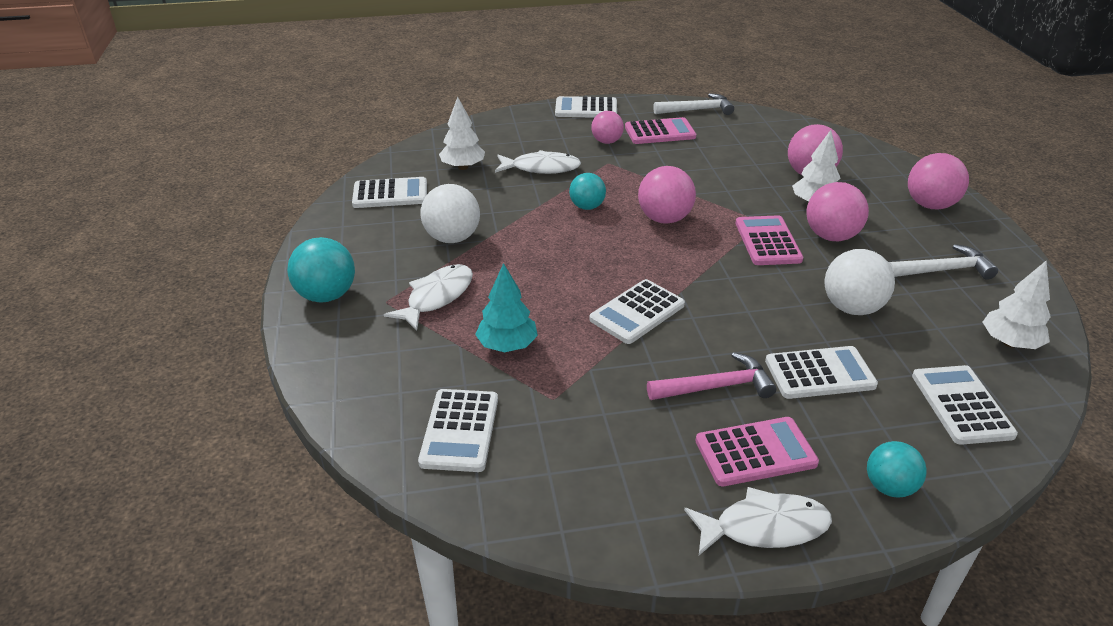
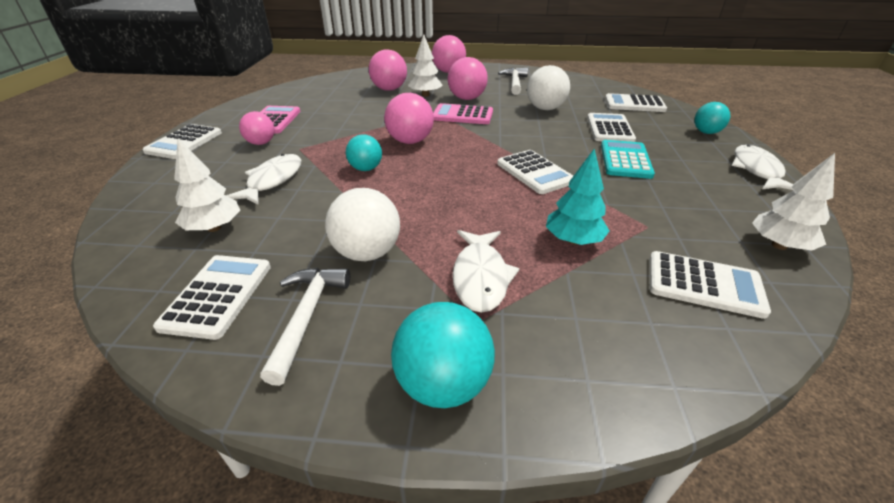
camera: 75 degrees left, 0 degrees up
(437, 297) = (480, 277): white fish -> white fish turned 135 degrees counterclockwise
(697, 110) = (256, 102): white hammer -> white hammer (307, 316)
(716, 386) = (625, 160): pink hammer -> turquoise calculator
(755, 452) = (689, 160): pink calculator -> none
(1010, 343) = (582, 85): white tree -> white tree (779, 245)

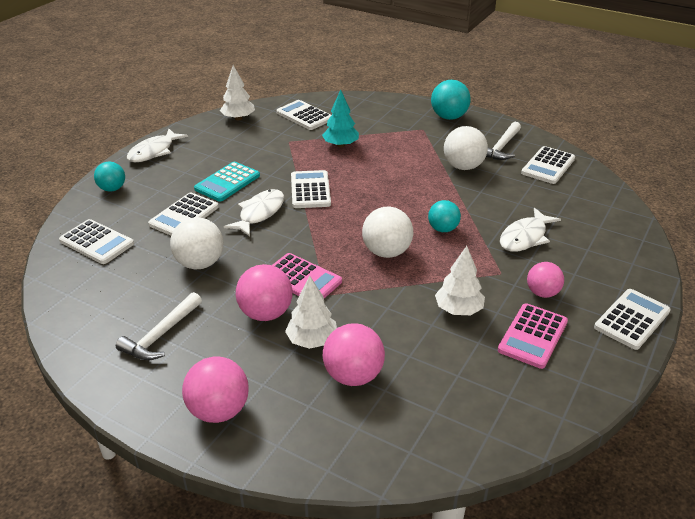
camera: 155 degrees left, 0 degrees up
(214, 228) = (562, 205): white tree -> white tree (458, 310)
(410, 141) = (386, 252): pink ball -> white ball
(480, 277) = (407, 142): white fish -> white fish (259, 213)

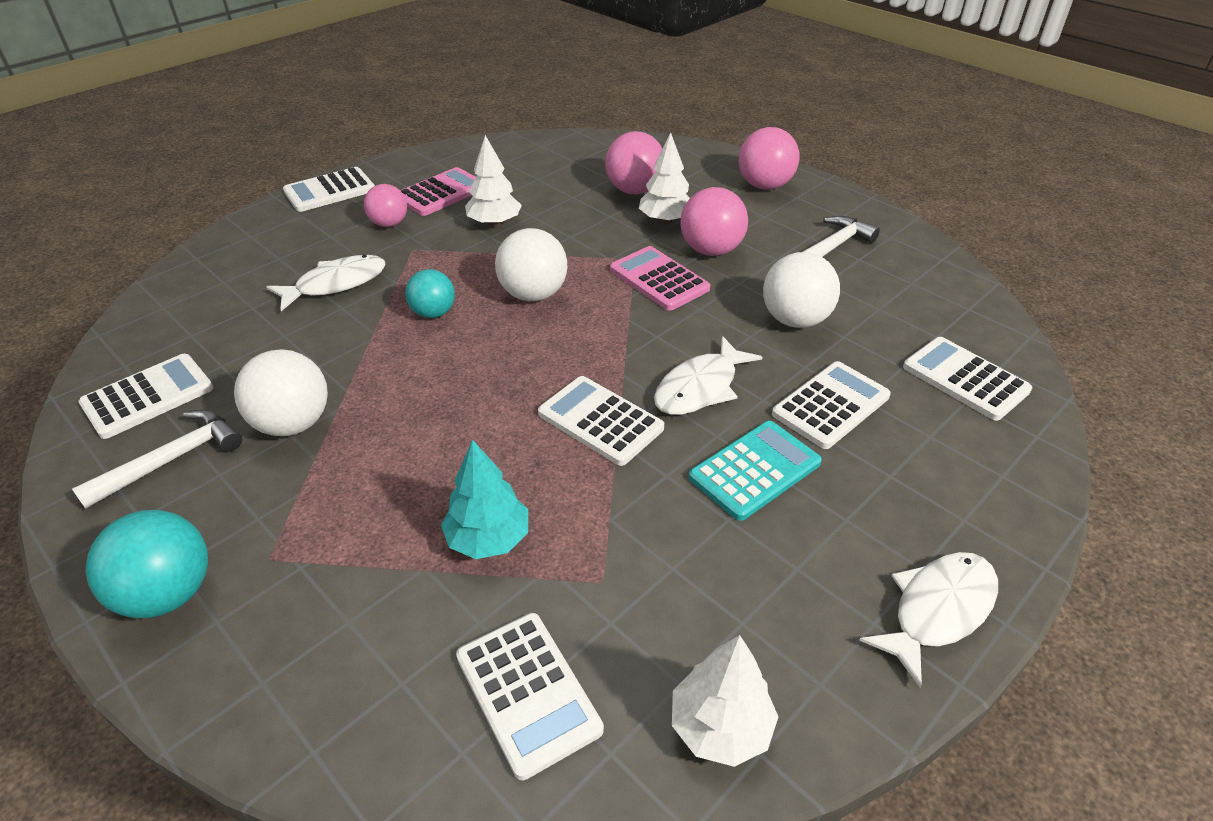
camera: 165 degrees left, 5 degrees up
(112, 189) = (990, 497): turquoise ball -> none
(310, 190) = (600, 421): white calculator -> white calculator turned 120 degrees clockwise

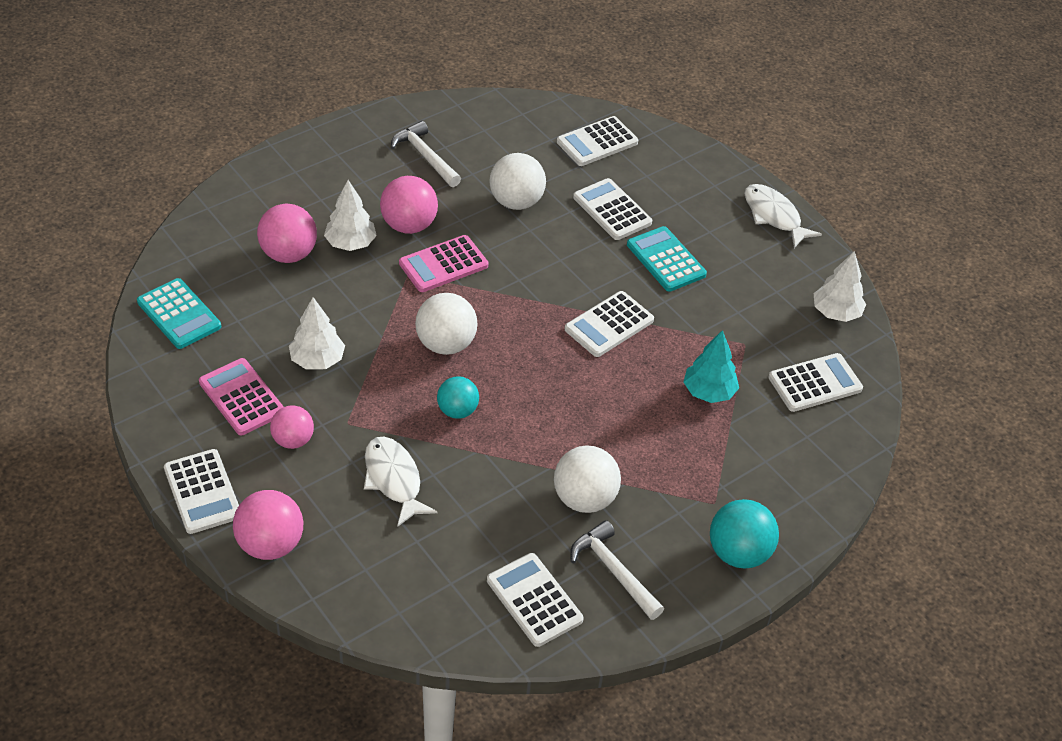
camera: 85 degrees left, 5 degrees up
(537, 153) = (179, 314): none -> turquoise calculator
(700, 387) = (583, 268): white fish -> none
(764, 186) = (311, 168): pink ball -> pink ball (270, 544)

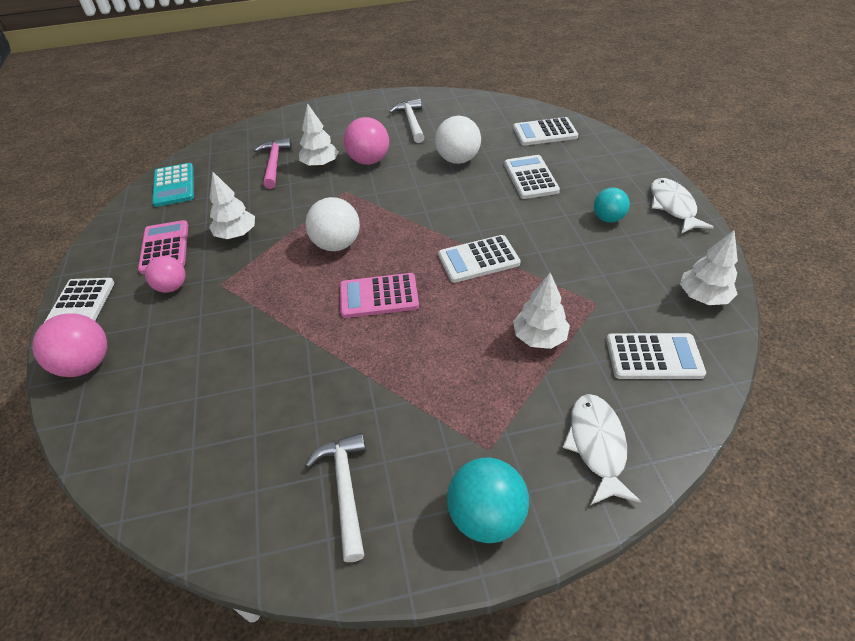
camera: 30 degrees right, 0 degrees up
(289, 254) = (274, 163): pink ball -> pink hammer
(394, 480) = (218, 338): white fish -> white fish (597, 445)
(443, 264) = (375, 190): pink calculator -> pink calculator (379, 296)
(457, 411) = (309, 296): turquoise ball -> turquoise ball (608, 218)
(534, 600) = (251, 493): white calculator -> none
(584, 499) = (364, 405): white ball -> none
(666, 260) = (557, 221): turquoise calculator -> none
(709, 392) = (539, 337): turquoise tree -> white tree

